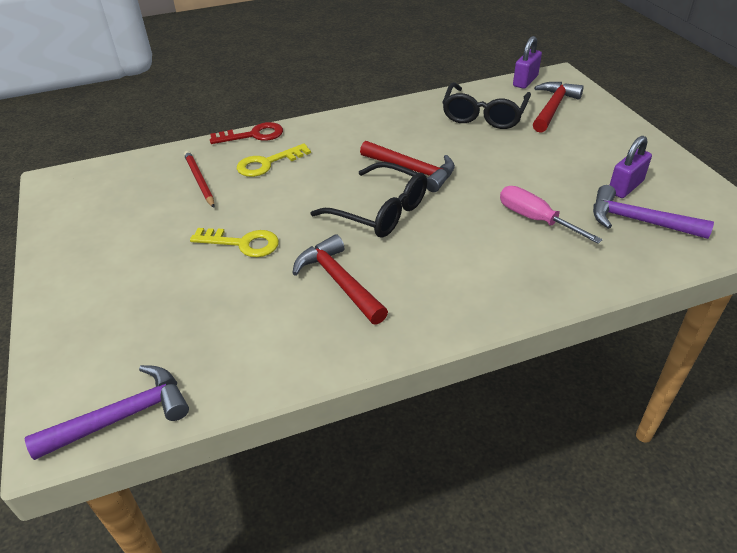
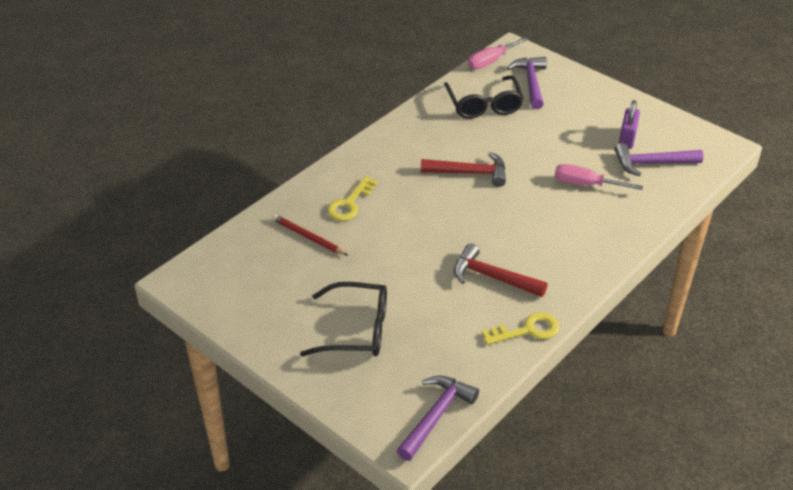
camera: 30 degrees left, 0 degrees up
(243, 243) = (397, 275): yellow key -> yellow key (527, 330)
(253, 135) = (311, 181): red key -> none
(380, 211) = (474, 215): black glasses -> black glasses (356, 330)
(525, 81) = (491, 61): purple padlock -> pink screwdriver
(553, 108) = (531, 83): red hammer -> purple hammer

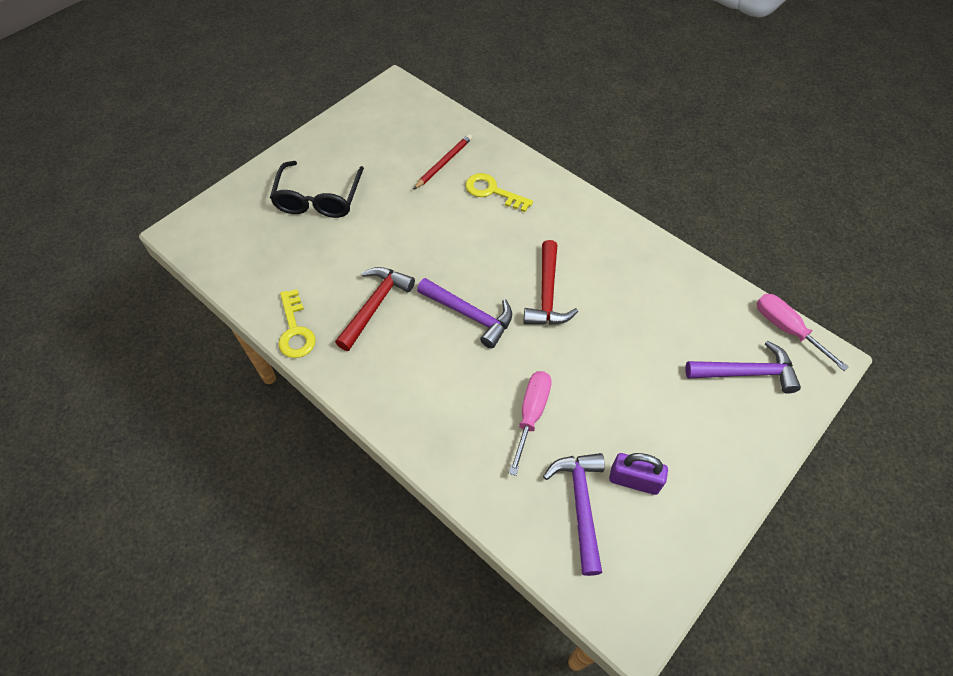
camera: 90 degrees right, 15 degrees up
(436, 416) = (206, 253): purple hammer -> purple hammer (469, 315)
(484, 105) = (684, 315): black glasses -> none

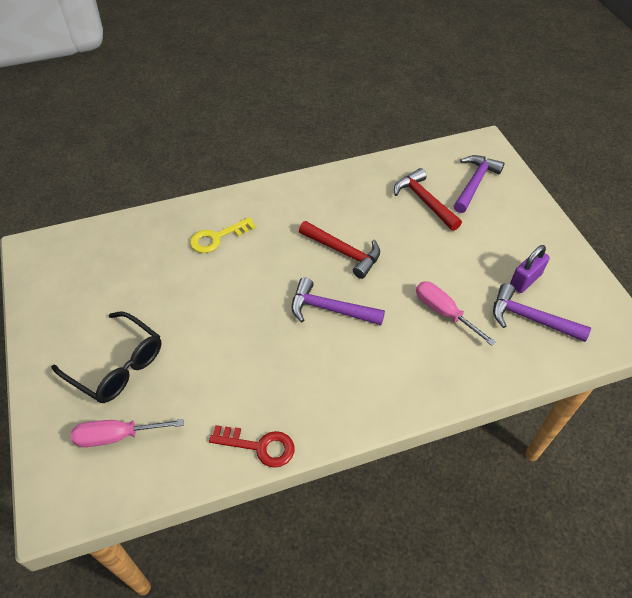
camera: 60 degrees left, 5 degrees down
(295, 330) = (260, 446): yellow key -> red key
(375, 306) = (275, 371): red hammer -> red hammer (424, 201)
(444, 163) = (158, 255): red pencil -> none
(469, 315) = (330, 309): purple hammer -> purple hammer turned 135 degrees counterclockwise
(786, 329) = (453, 148): pink screwdriver -> pink screwdriver (116, 436)

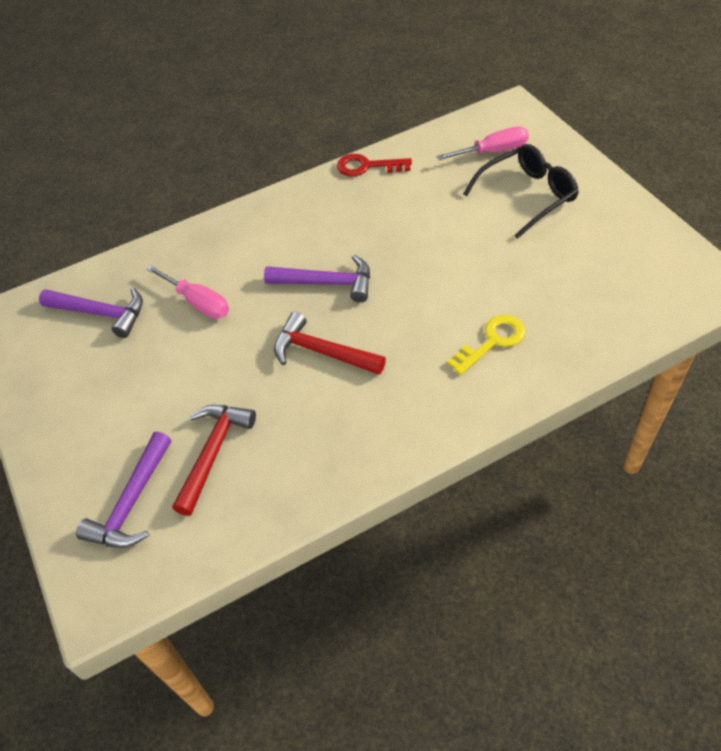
camera: 175 degrees right, 0 degrees up
(117, 365) = (527, 196): black glasses -> black glasses turned 120 degrees clockwise
(424, 201) = (213, 453): red hammer -> red hammer turned 120 degrees counterclockwise
(525, 280) = (94, 357): purple padlock -> none

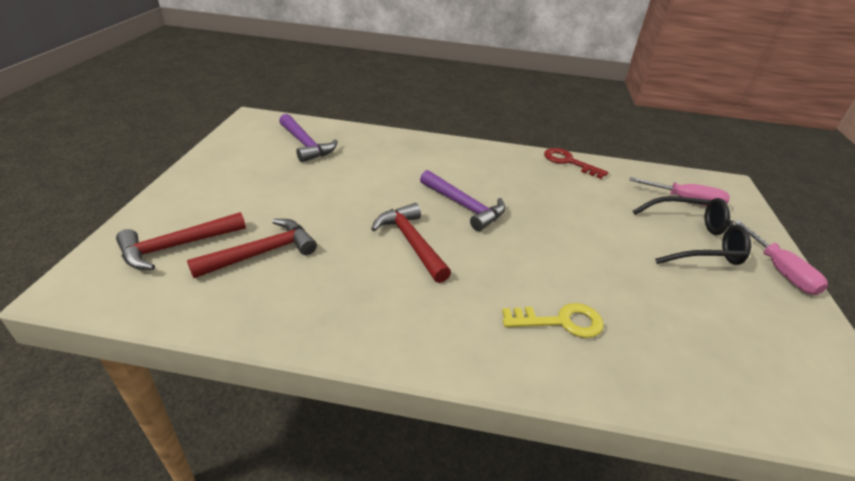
camera: 30 degrees right, 15 degrees down
(132, 502) = (177, 246): purple hammer -> red hammer
(198, 302) = (366, 170): pink screwdriver -> pink screwdriver (779, 271)

